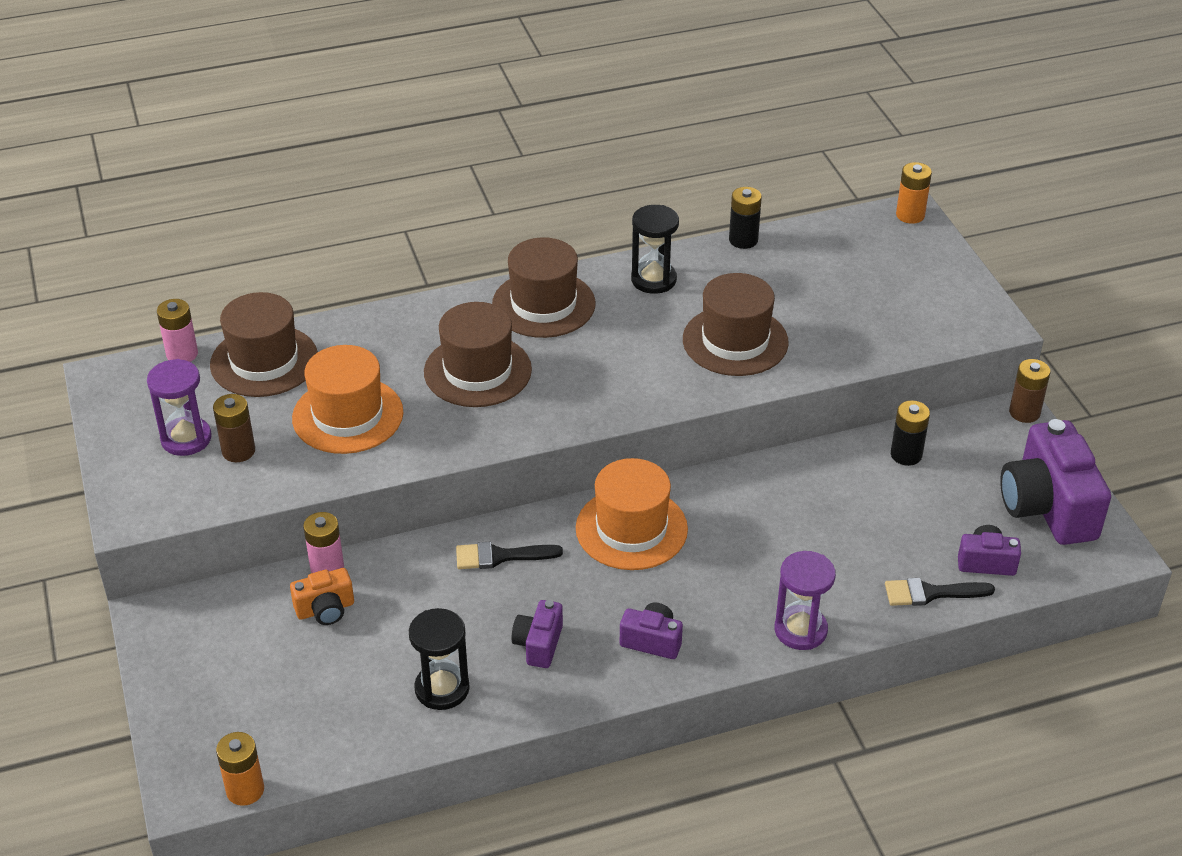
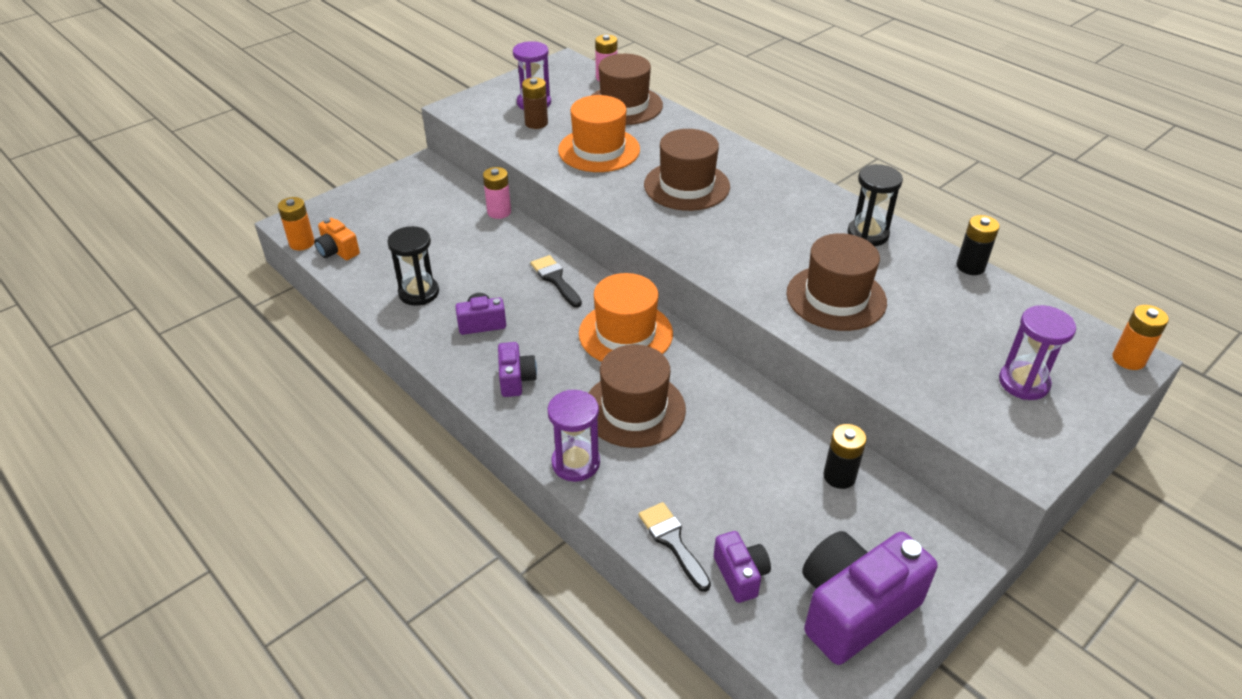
camera: 65 degrees right, 0 degrees up
(325, 609) = (463, 223): orange camera -> orange camera (337, 251)
(543, 304) = (785, 192): brown hat -> brown hat (634, 409)
(907, 283) = (1023, 383): none -> purple hourglass
(1024, 412) = (977, 554): brown battery -> none

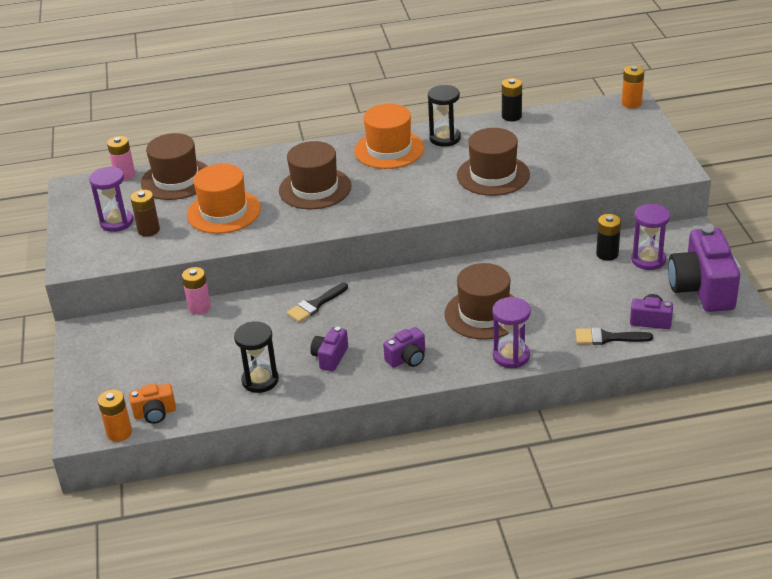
camera: 55 degrees left, 5 degrees down
(516, 379) = (407, 358): purple camera -> purple camera turned 120 degrees clockwise
(555, 279) = (315, 305): black brush -> black brush turned 45 degrees counterclockwise
(625, 333) = (407, 292): orange hat -> orange hat (389, 149)
(1023, 383) = (620, 143): purple hourglass -> purple hourglass (648, 260)

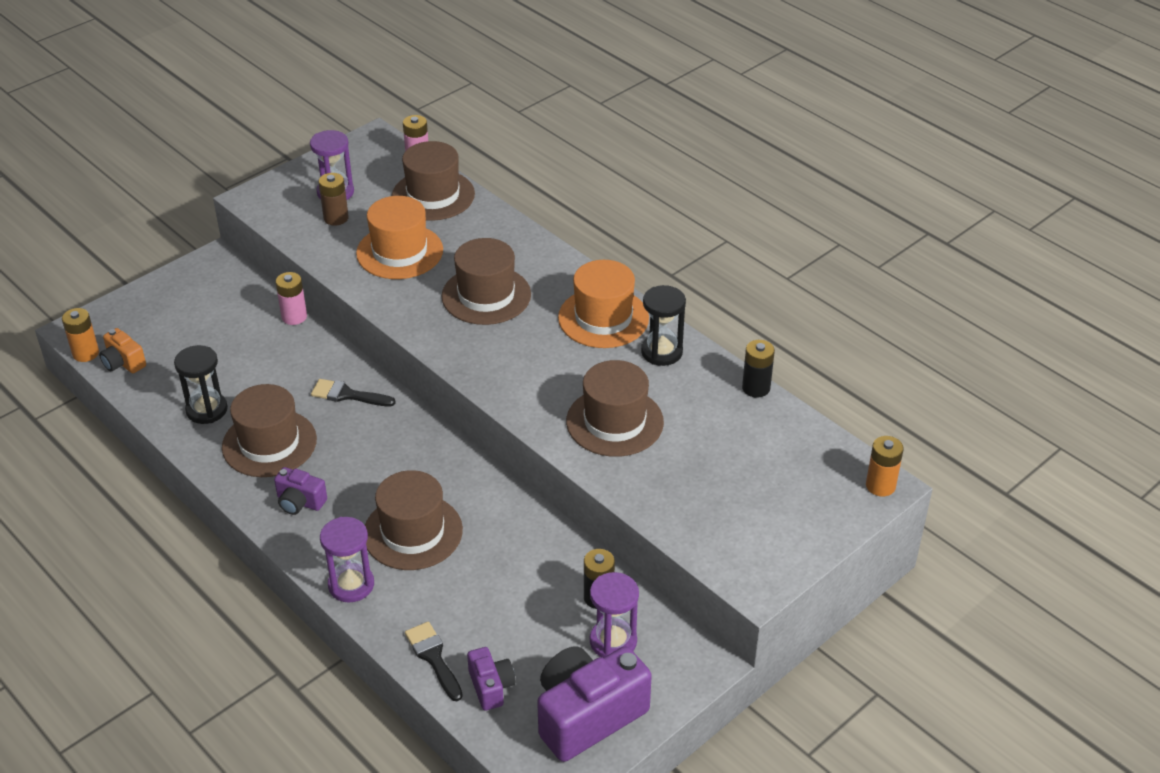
camera: 55 degrees right, 5 degrees up
(330, 357) = (269, 443): purple camera -> brown hat

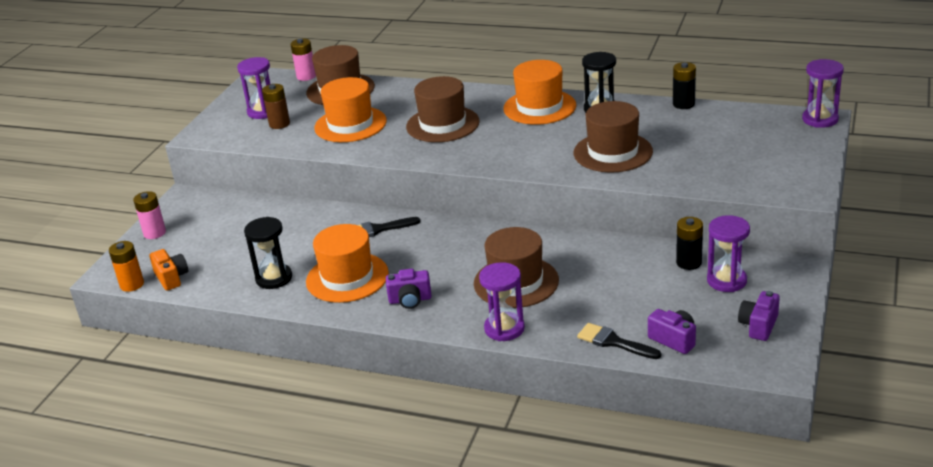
camera: 25 degrees left, 10 degrees down
(123, 362) = (171, 278): orange camera -> orange camera turned 135 degrees counterclockwise
(269, 443) = (347, 277): brown hat -> orange hat
(294, 317) = (286, 204): pink battery -> pink battery (154, 233)
(588, 716) = (758, 326): purple camera -> purple camera, size x0.50
(880, 486) = (820, 119): orange battery -> purple hourglass

